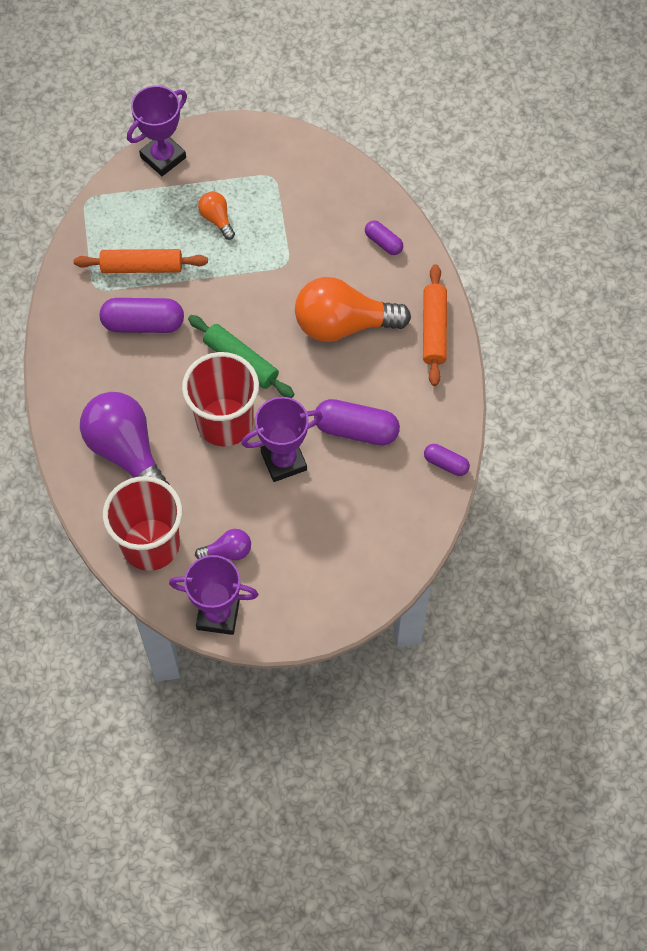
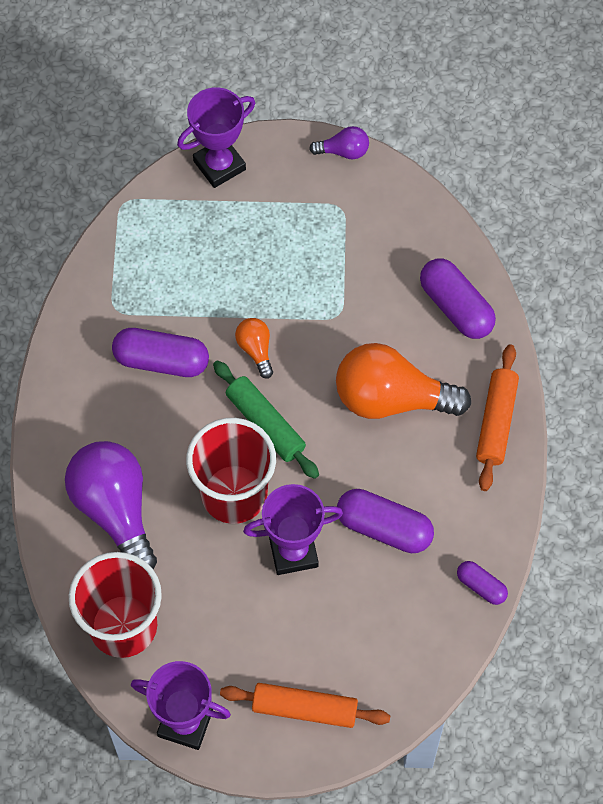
camera: 10 degrees right, 0 degrees up
(142, 267) = (172, 292): orange rolling pin -> orange rolling pin (305, 708)
(217, 219) = (268, 249): orange light bulb -> orange light bulb (256, 350)
(228, 551) = (210, 649): purple light bulb -> purple light bulb (343, 151)
(383, 242) = (456, 307): purple capsule -> purple capsule, size x1.79

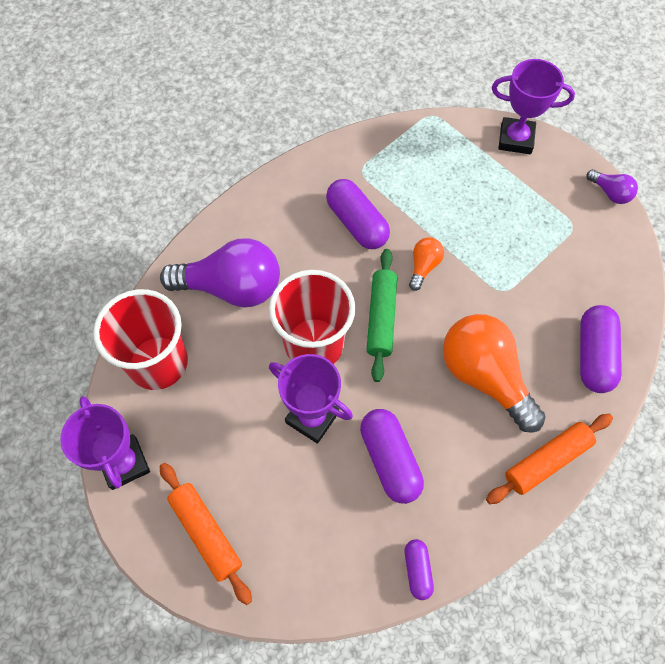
camera: 45 degrees right, 0 degrees up
(115, 510) = (231, 287): purple light bulb -> purple light bulb turned 75 degrees clockwise

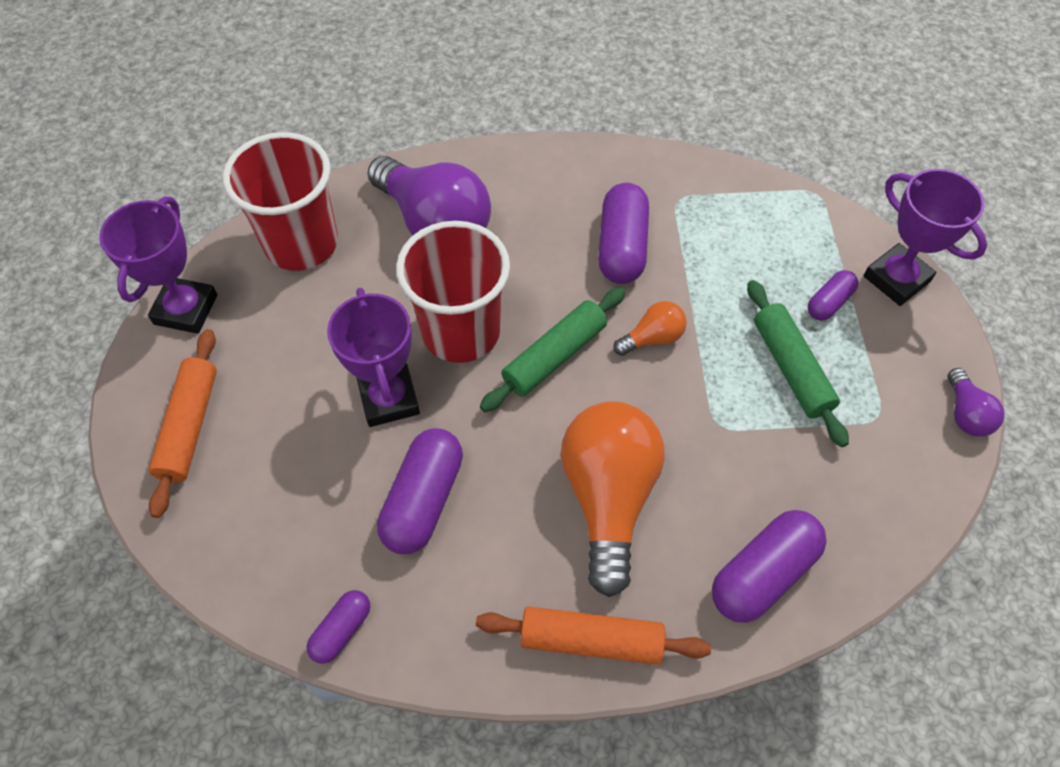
camera: 40 degrees right, 5 degrees down
(495, 177) = (829, 302): none -> purple capsule
(509, 230) = (790, 368): none -> green rolling pin

